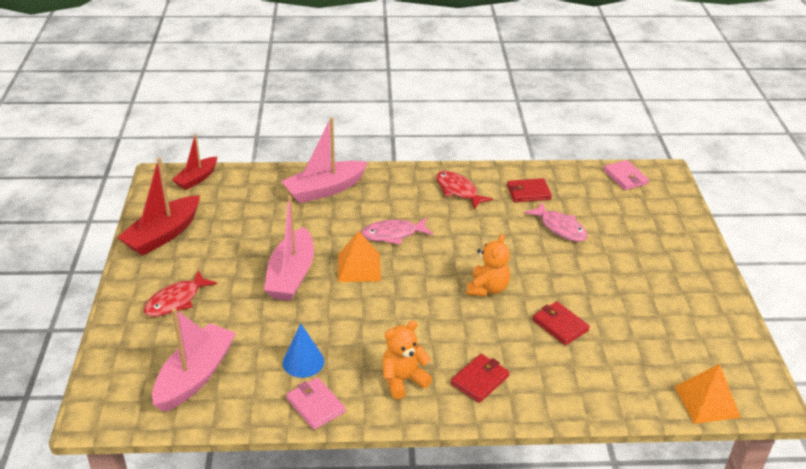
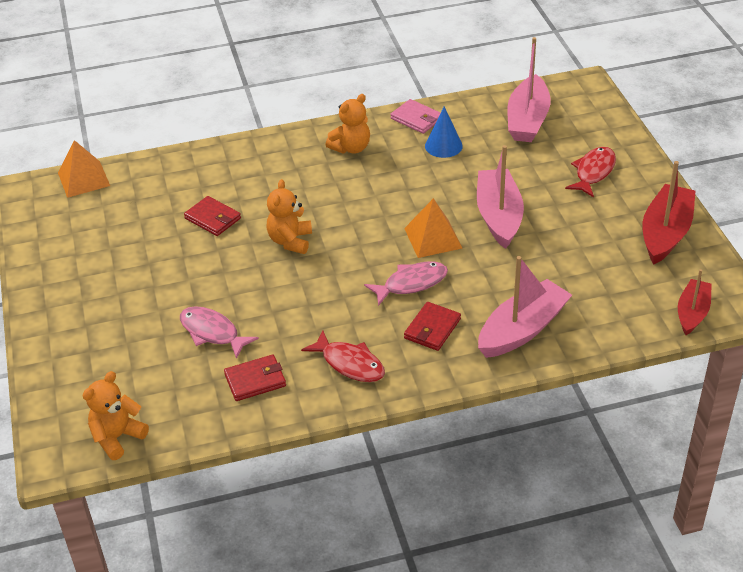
camera: 170 degrees right, 5 degrees up
(480, 380) = (284, 160): red wallet -> red wallet (432, 329)
(625, 177) = (117, 437): pink wallet -> orange teddy bear

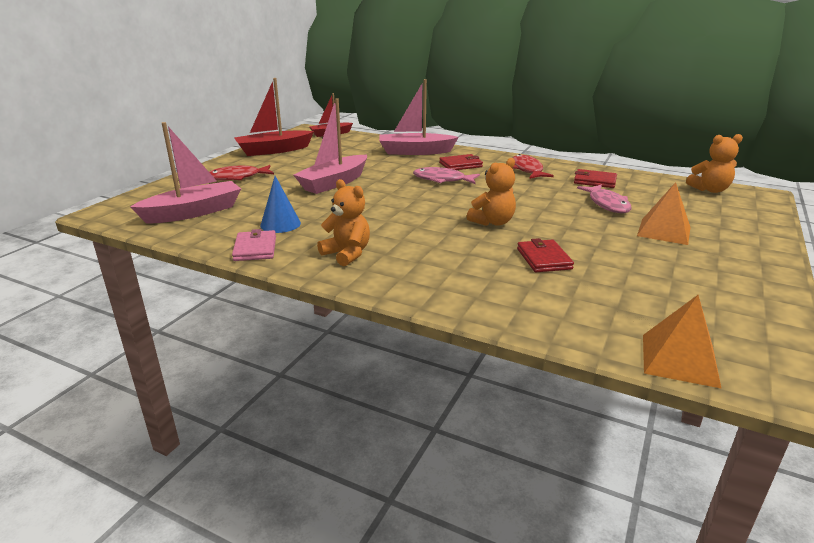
camera: 140 degrees left, 15 degrees down
(351, 148) = (347, 254): orange teddy bear -> orange teddy bear turned 45 degrees clockwise
(433, 238) = (392, 189): orange pyramid -> orange pyramid (663, 231)

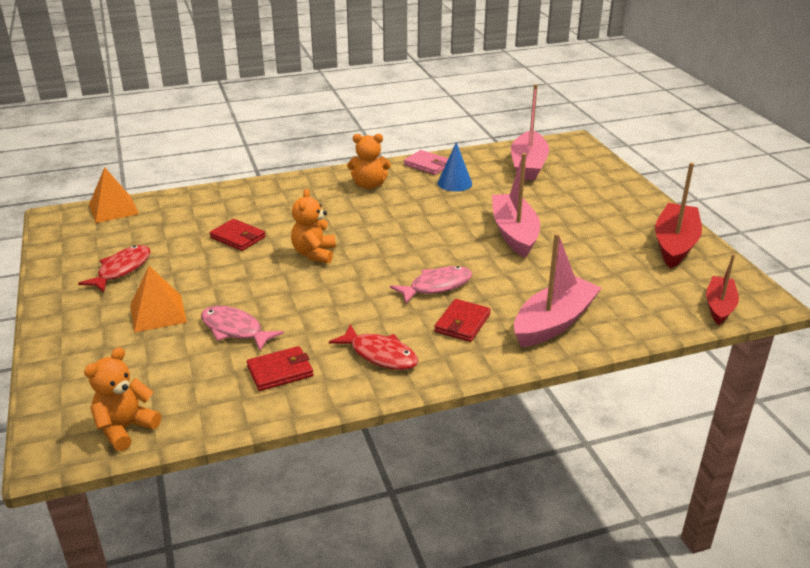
camera: 135 degrees right, 5 degrees up
(237, 177) = (596, 200): red fish -> red fish (122, 269)

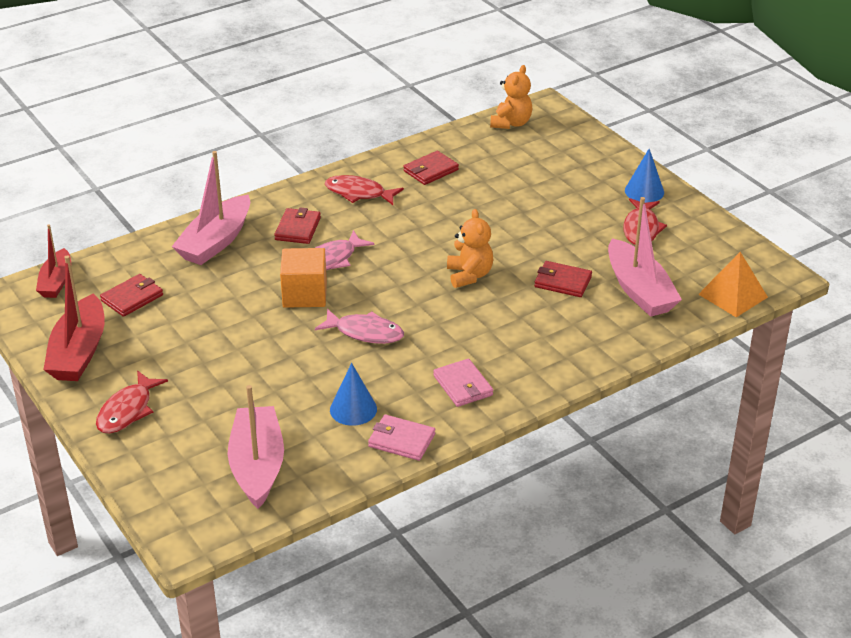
camera: 165 degrees right, 5 degrees up
(74, 306) = (644, 191): none -> blue cone
(158, 313) = (566, 197): orange pyramid -> none
(235, 330) = (490, 194): pink fish -> pink fish (365, 333)
(369, 185) = (463, 385): orange teddy bear -> pink wallet
(471, 260) = (304, 294): none -> orange cube
(514, 233) = (263, 337): pink boat -> pink boat (639, 290)
(624, 203) = (127, 410): none -> red fish
(636, 280) = (132, 298): none -> red wallet

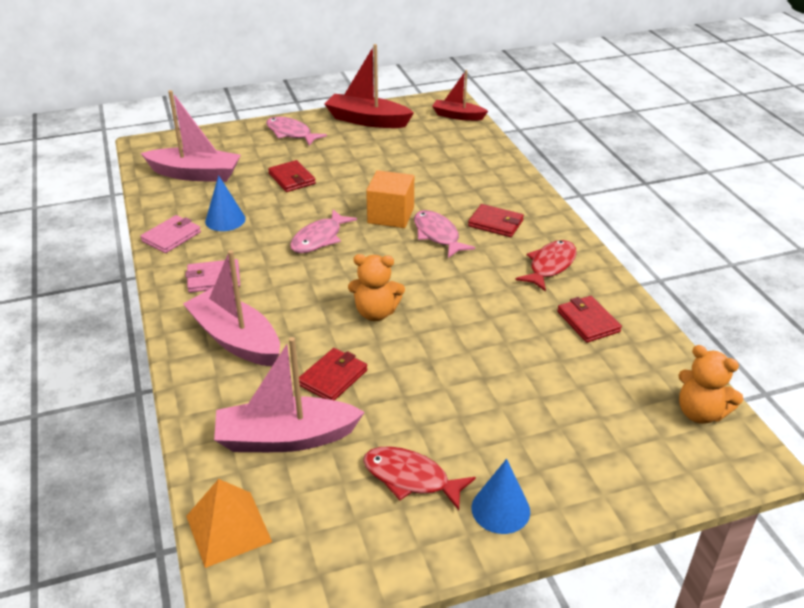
camera: 105 degrees right, 0 degrees up
(127, 410) = (291, 133): red fish -> pink fish
(132, 298) = (423, 142): red wallet -> red wallet (292, 179)
(216, 241) = (488, 182): pink boat -> pink boat (236, 339)

